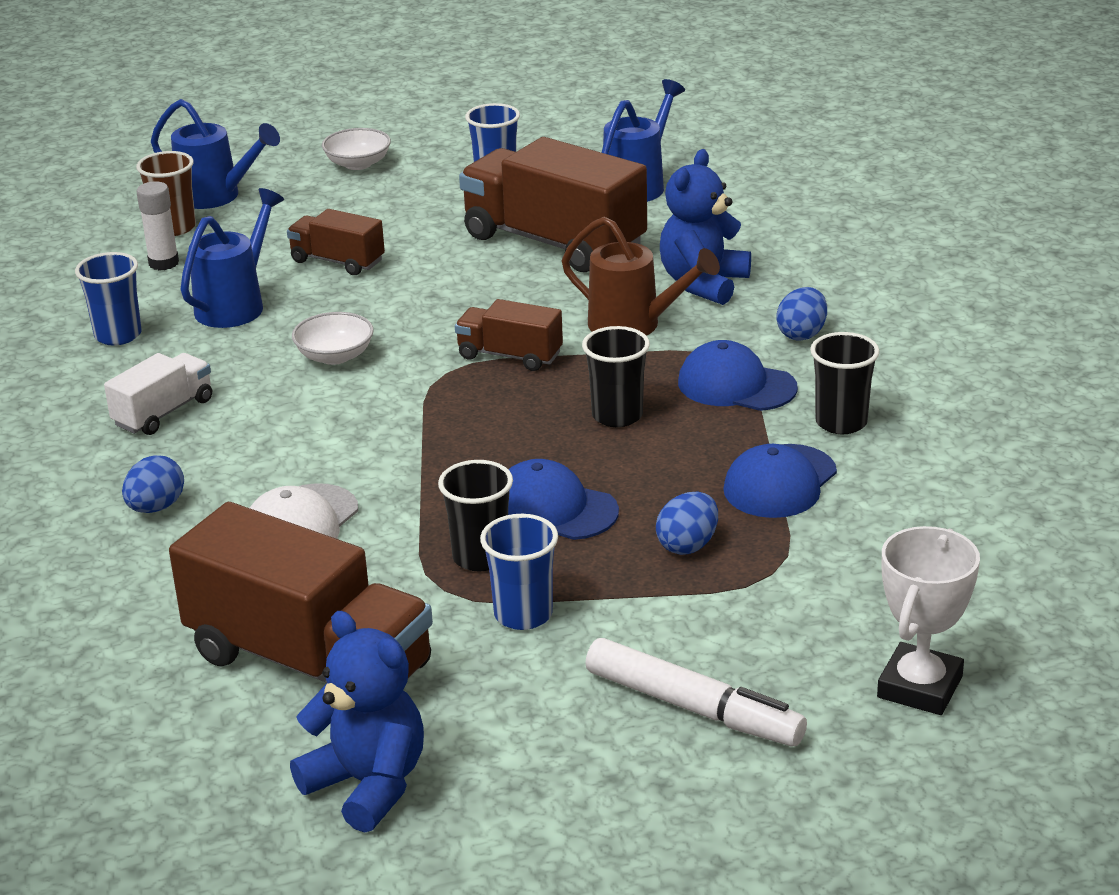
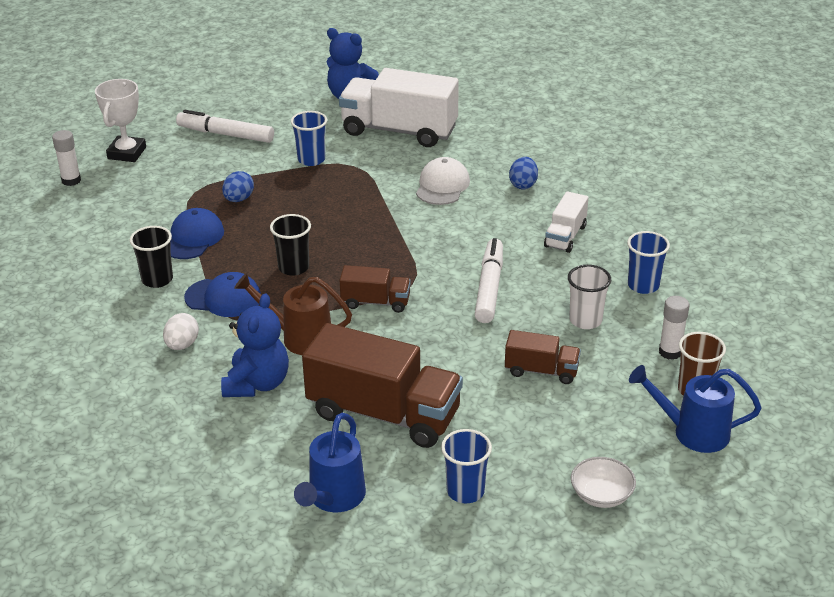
camera: 165 degrees right, 5 degrees up
(236, 305) = (585, 320): blue watering can -> white cup
(309, 662) = (399, 130): brown truck -> white truck
(335, 356) = (489, 287): white bowl -> white marker
(480, 557) = (342, 181): black cup -> none
(553, 509) = (313, 209): blue cap -> none
(802, 334) = (182, 345): blue egg -> white egg
(1031, 631) = (71, 180): none -> white glue stick

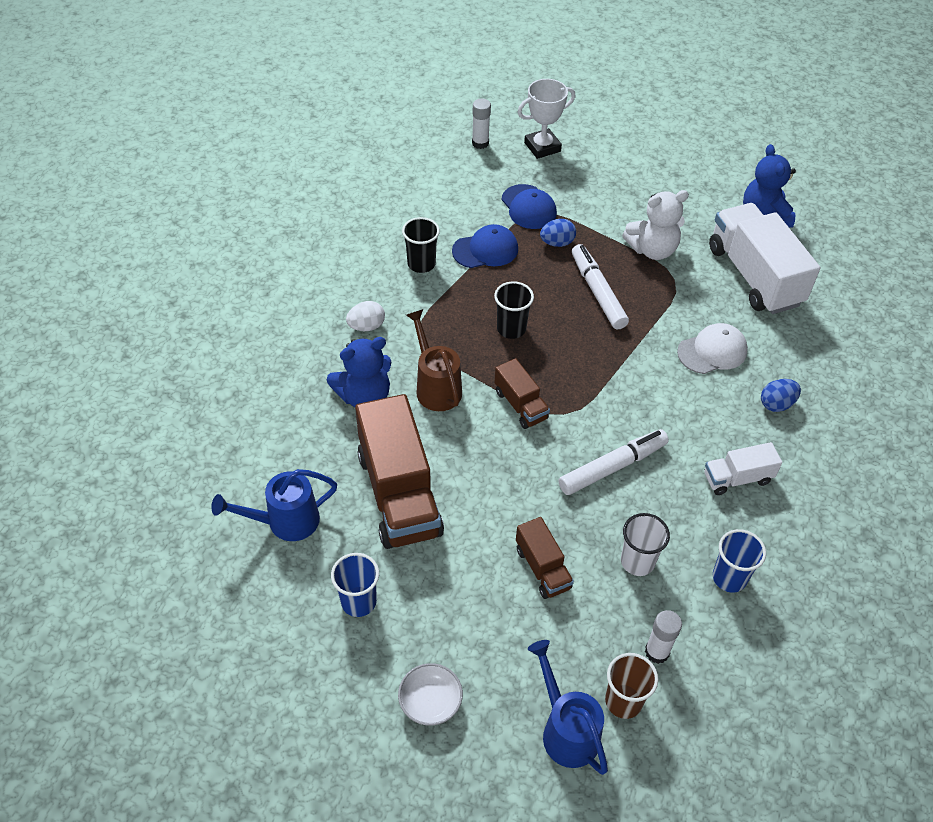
camera: 50 degrees right, 15 degrees up
(223, 298) = (437, 313): blue cap -> blue cap (528, 207)
(226, 134) = (626, 181): white marker -> white marker (597, 292)
(311, 159) = (652, 250): blue cup -> white teddy bear

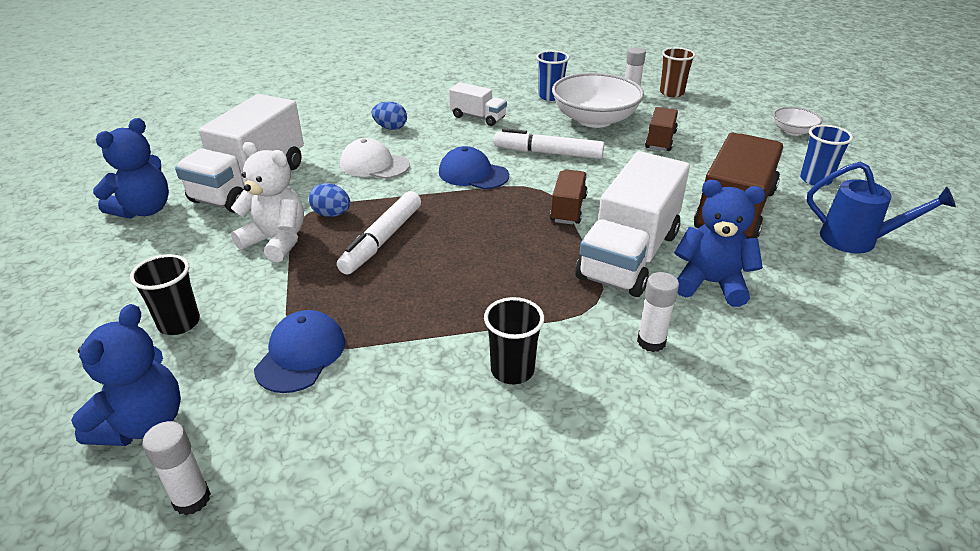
camera: 135 degrees left, 15 degrees down
(366, 326) = (651, 342): white egg -> white glue stick
(436, 386) = (629, 255): brown watering can -> white truck
(485, 250) = (421, 339): blue cap -> blue cap (473, 174)
(511, 329) = (501, 257): black cup -> black cup (179, 323)
(542, 147) = (143, 424): white trophy -> blue teddy bear
(557, 243) = (341, 299): blue egg -> blue egg (332, 214)
(566, 729) = (716, 98): blue watering can -> none
(637, 561) = (594, 119): white cup -> white bowl

